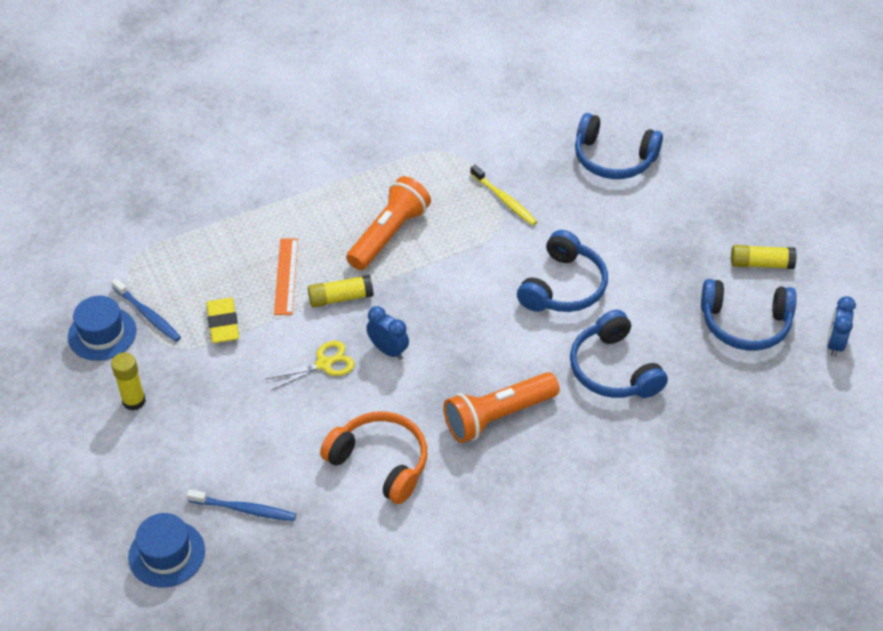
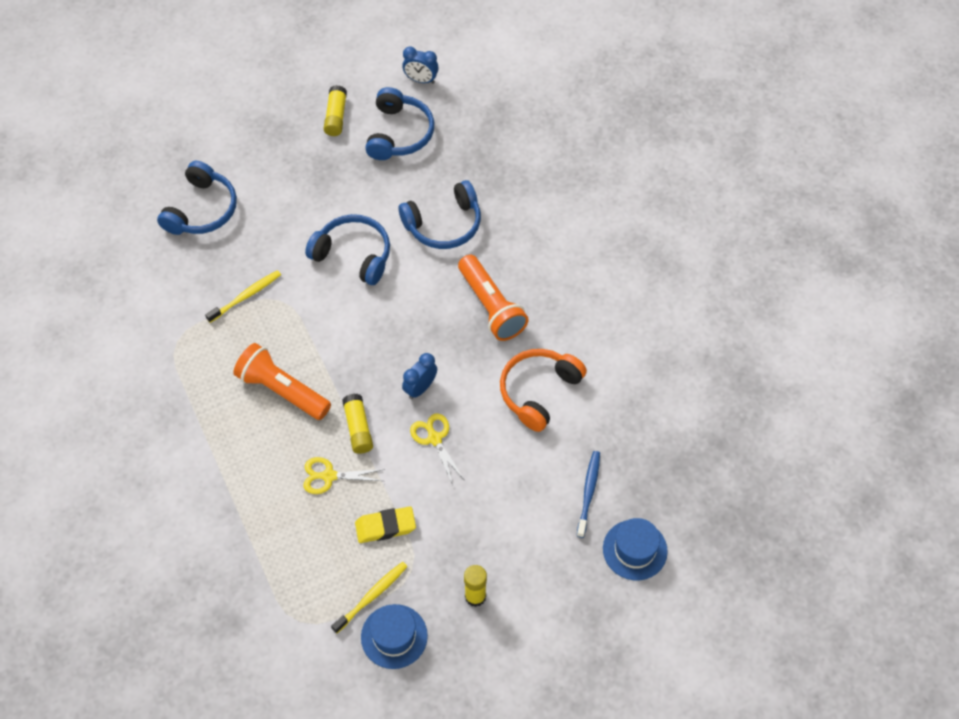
camera: 90 degrees left, 10 degrees up
(148, 315) = (372, 596): blue toothbrush -> yellow toothbrush
(286, 276) = (329, 476): orange ruler -> yellow scissors

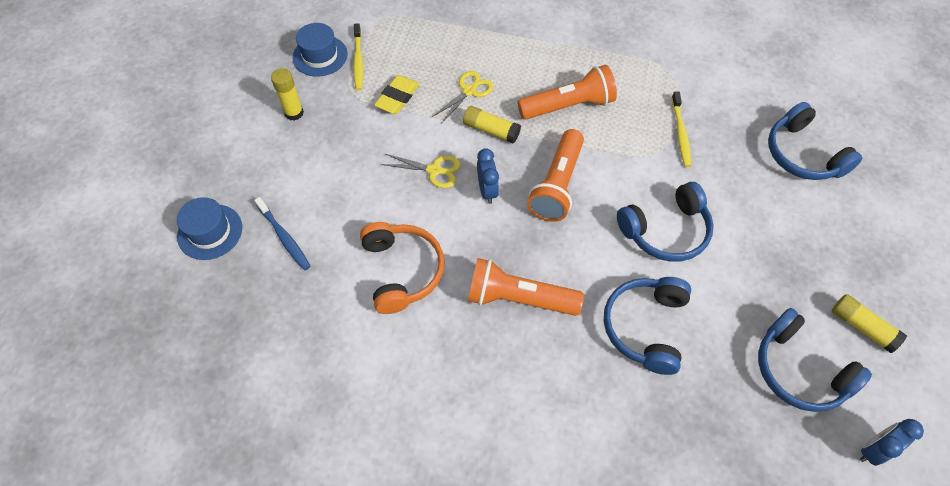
camera: 130 degrees right, 0 degrees up
(372, 345) = (557, 185): none -> orange flashlight

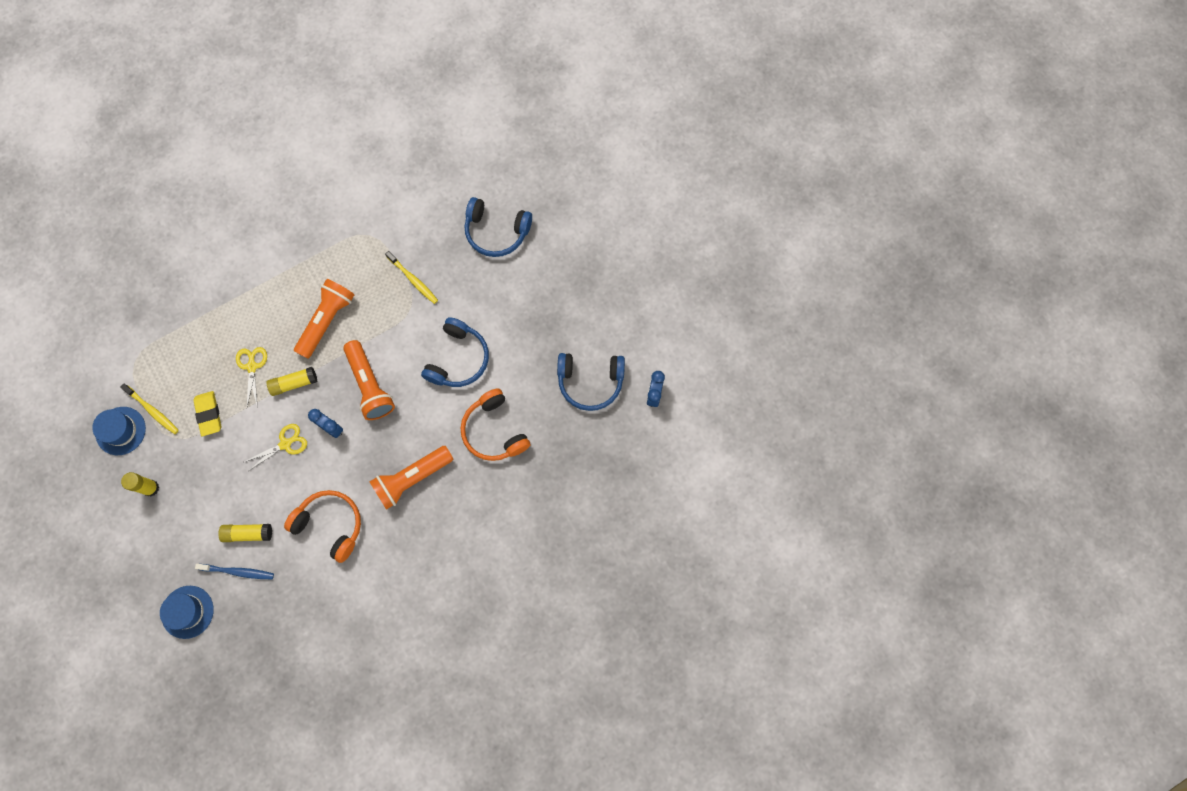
camera: 45 degrees left, 15 degrees up
(645, 327) = (494, 431): blue headphones -> orange headphones
(862, 327) = (604, 325): yellow glue stick -> yellow glue stick (248, 533)

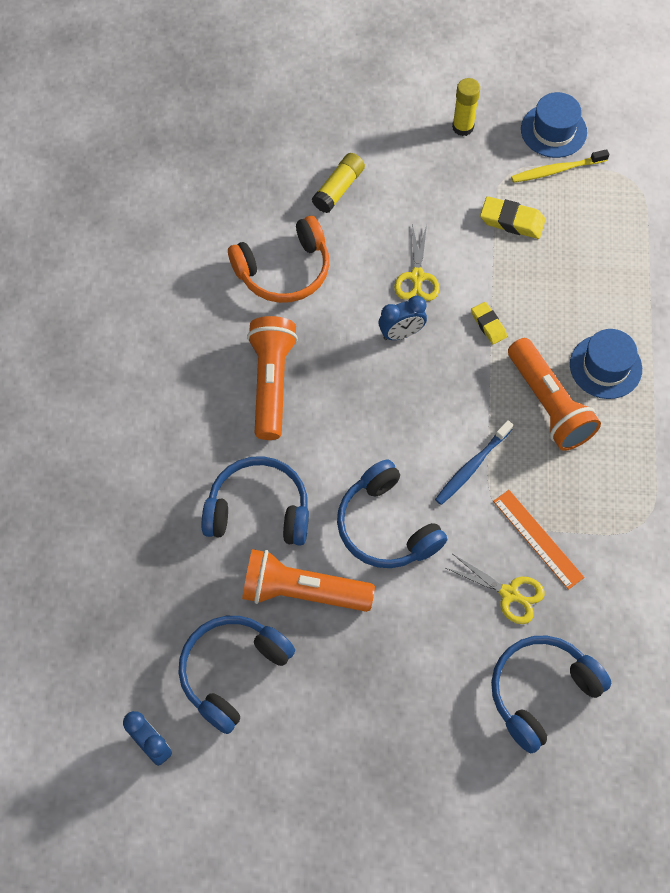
camera: 125 degrees right, 10 degrees down
(187, 612) = (297, 96): blue hat -> blue hat (605, 366)
(238, 572) = (303, 160): blue toothbrush -> blue toothbrush (471, 467)
(252, 366) = (543, 293): yellow scissors -> yellow scissors (509, 594)
(294, 383) = (488, 325): yellow glue stick -> yellow eraser
(370, 385) = (425, 405): orange flashlight -> orange flashlight (302, 592)
(413, 280) = (538, 539): yellow toothbrush -> orange ruler
(494, 431) = (259, 510): orange headphones -> blue headphones

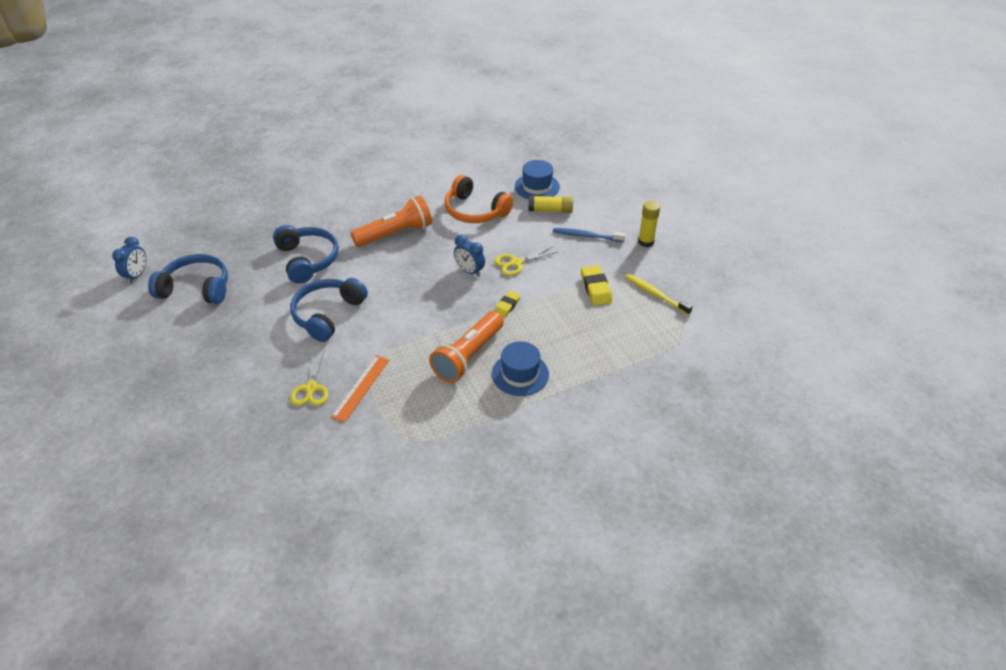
camera: 60 degrees right, 20 degrees down
(302, 592) = (263, 296): orange flashlight -> none
(471, 467) = (395, 336): blue toothbrush -> blue toothbrush (586, 236)
(541, 692) = (245, 431): blue headphones -> none
(553, 131) = (685, 282): blue hat -> blue hat (537, 187)

